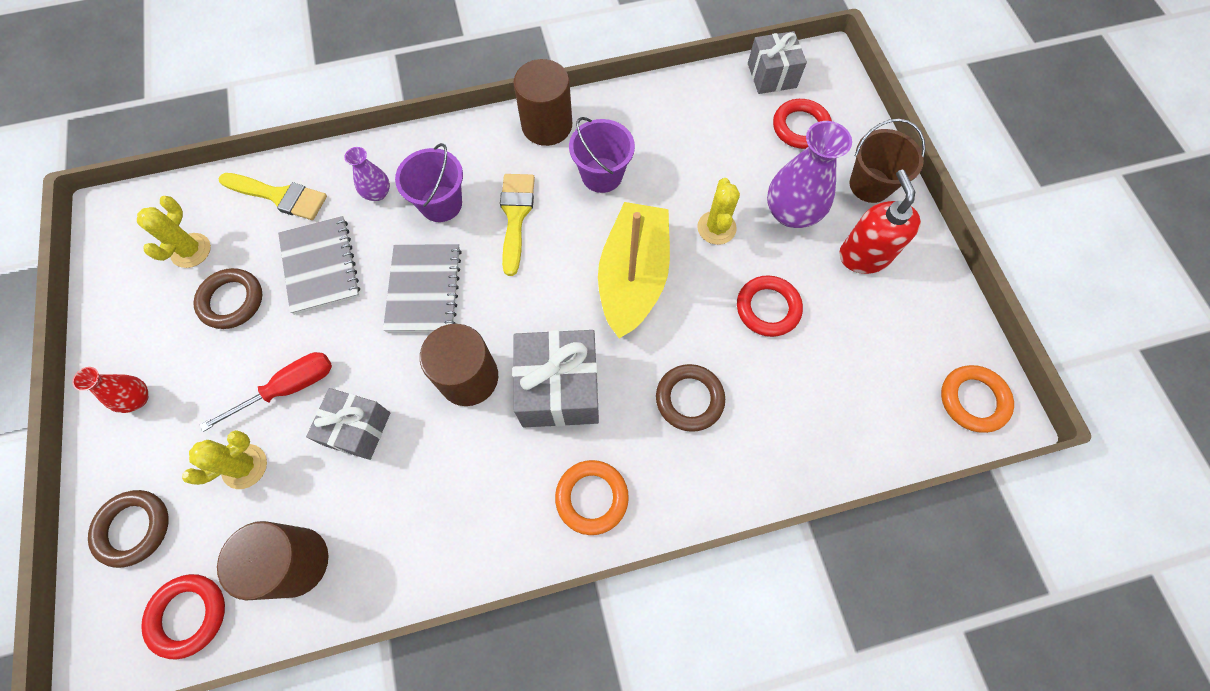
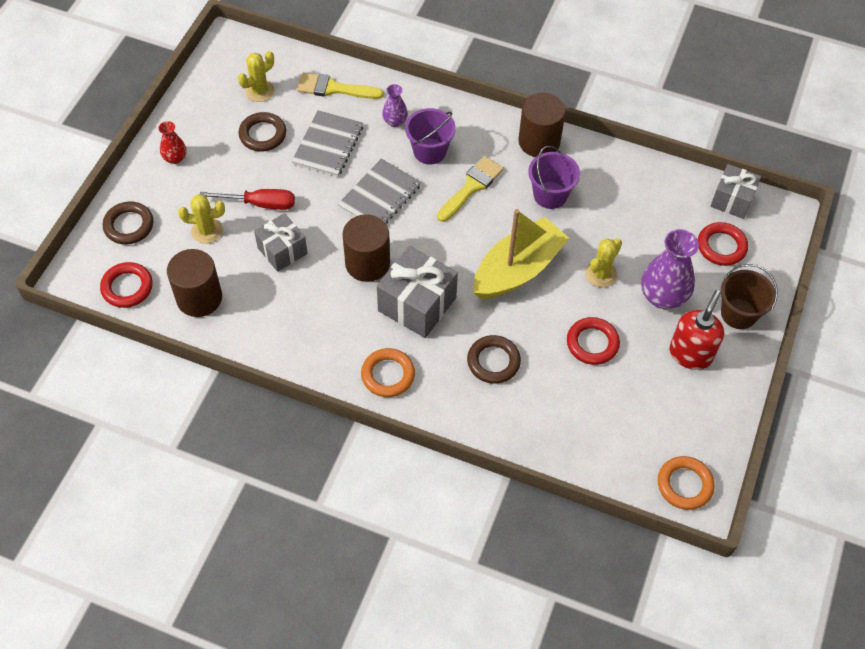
camera: 35 degrees right, 10 degrees down
(280, 196) = (334, 88): yellow brush -> yellow brush turned 135 degrees clockwise

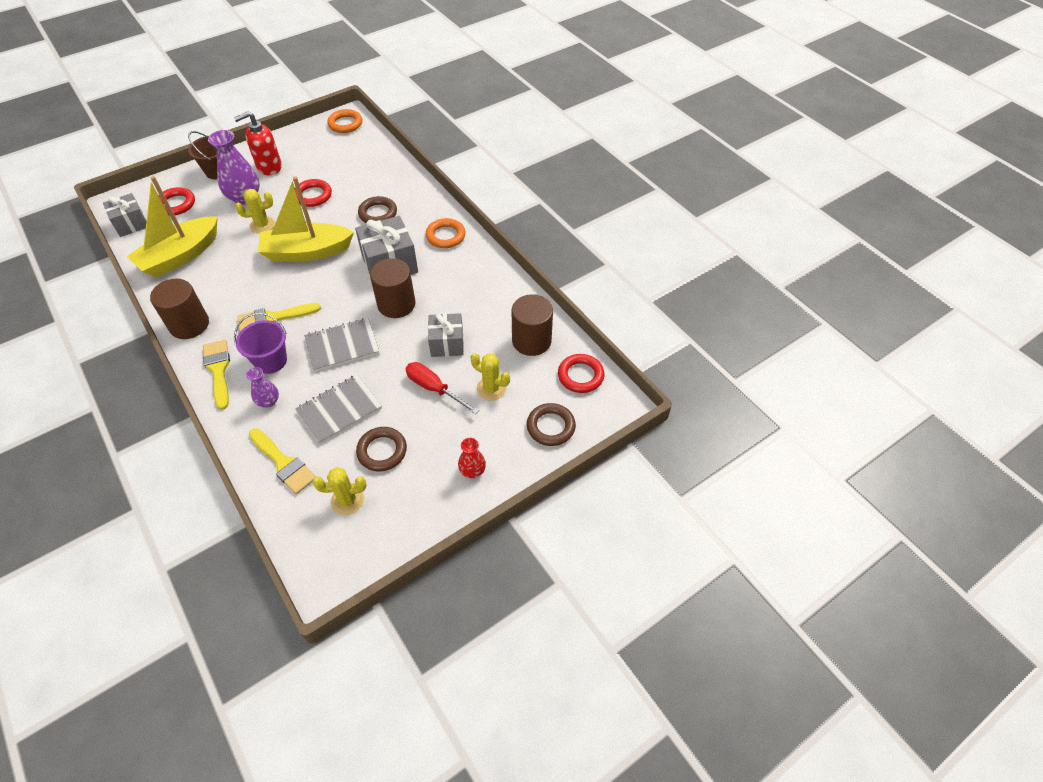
camera: 145 degrees left, 5 degrees down
(465, 121) = (218, 370): none -> yellow brush
(550, 195) = (230, 285): purple bucket -> none
(635, 196) = (180, 256): none -> yellow boat

